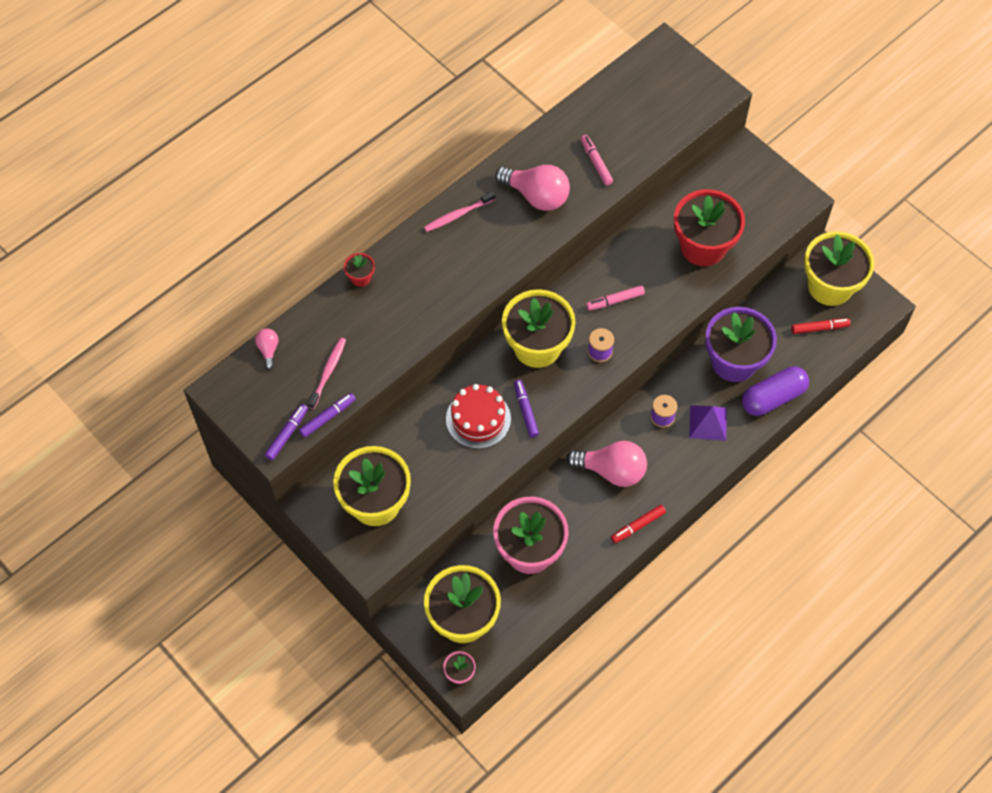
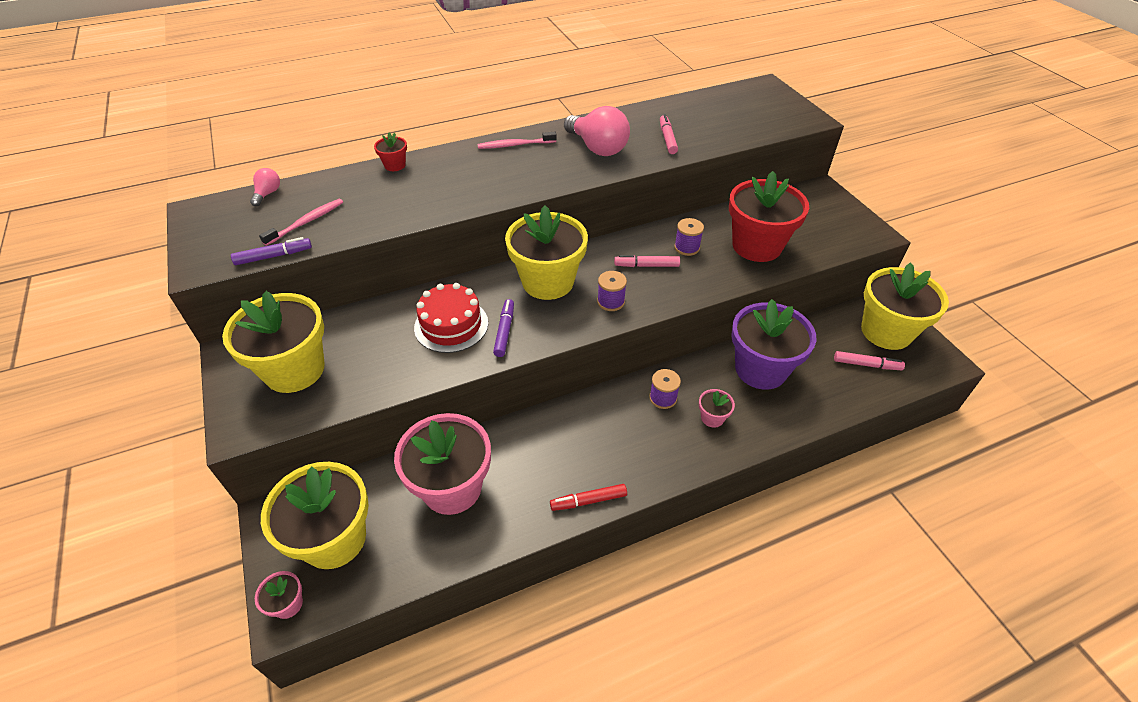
camera: 20 degrees right, 15 degrees down
(287, 434) = (222, 259): purple marker -> none
(612, 471) = (584, 433): pink light bulb -> none
(642, 268) = (687, 247): none -> purple spool
(708, 422) = (712, 418): purple pyramid -> pink flower pot
(773, 398) = (795, 415): purple capsule -> none
(819, 328) = (866, 365): red marker -> pink marker

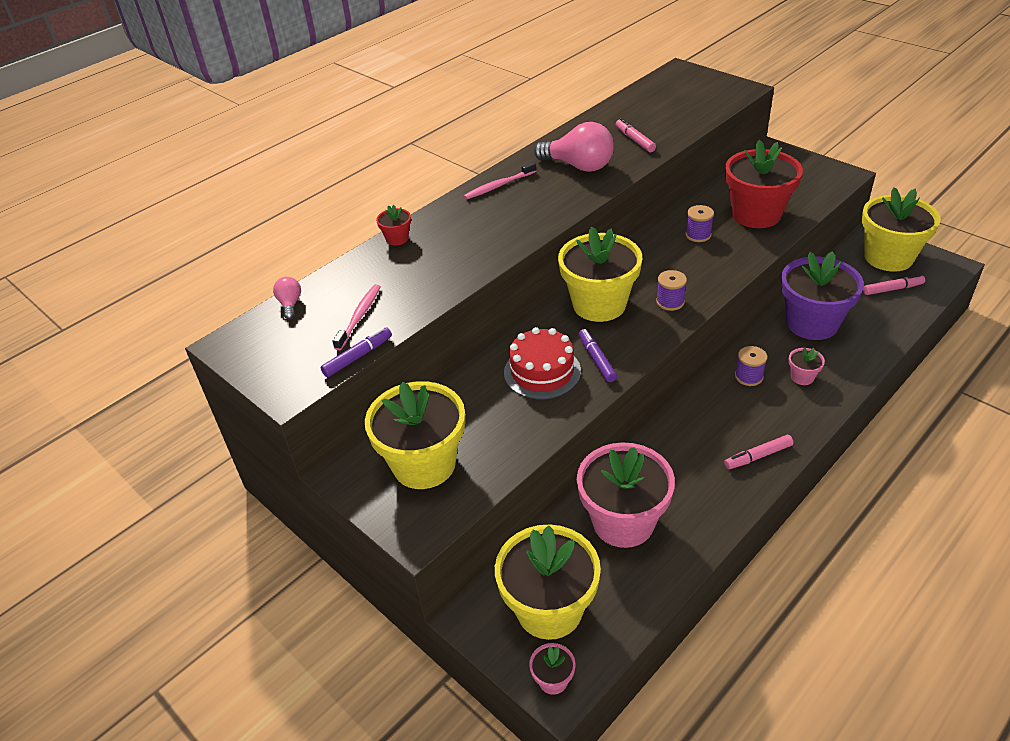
camera: 20 degrees left, 5 degrees down
(588, 500) = (751, 483): red marker -> none
(646, 265) = (676, 261): pink marker -> pink marker (758, 456)

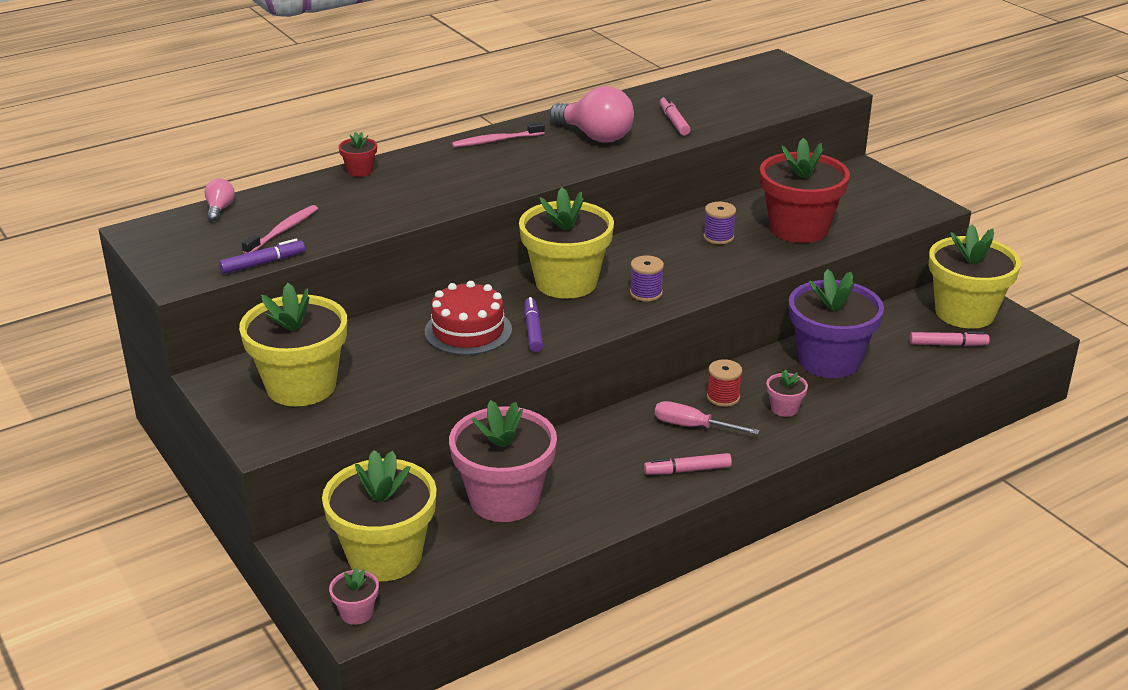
camera: 10 degrees right, 10 degrees down
(739, 411) = (692, 426): none -> pink screwdriver
(748, 376) = (723, 397): purple spool -> red spool

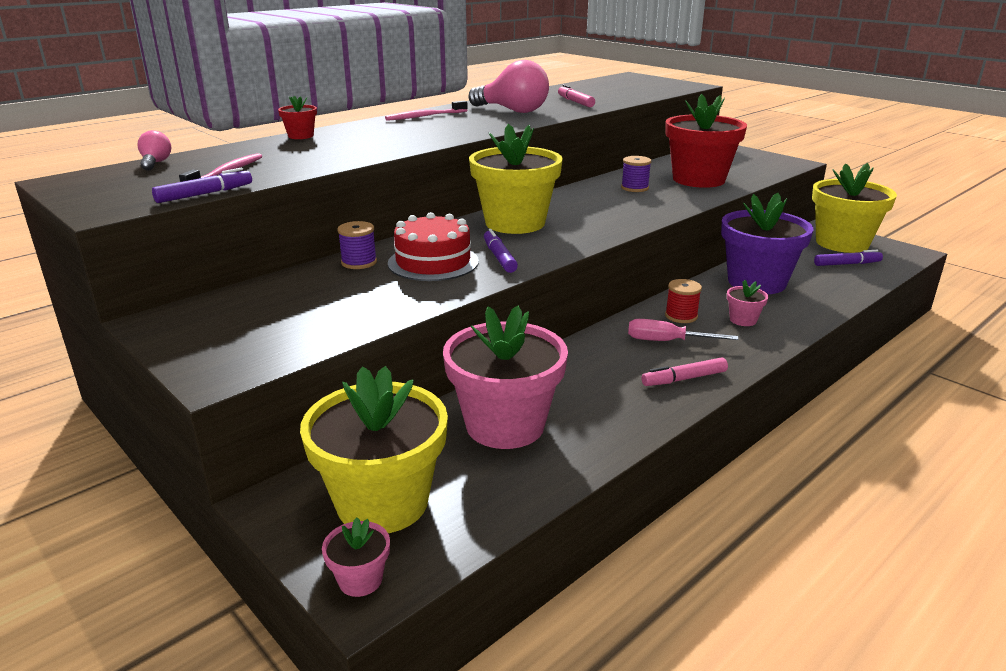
camera: 10 degrees left, 5 degrees down
(301, 386) = (259, 320): yellow flower pot -> none
(646, 293) = (594, 225): purple spool -> purple spool (359, 262)
(948, 344) = (847, 264): pink marker -> purple marker

